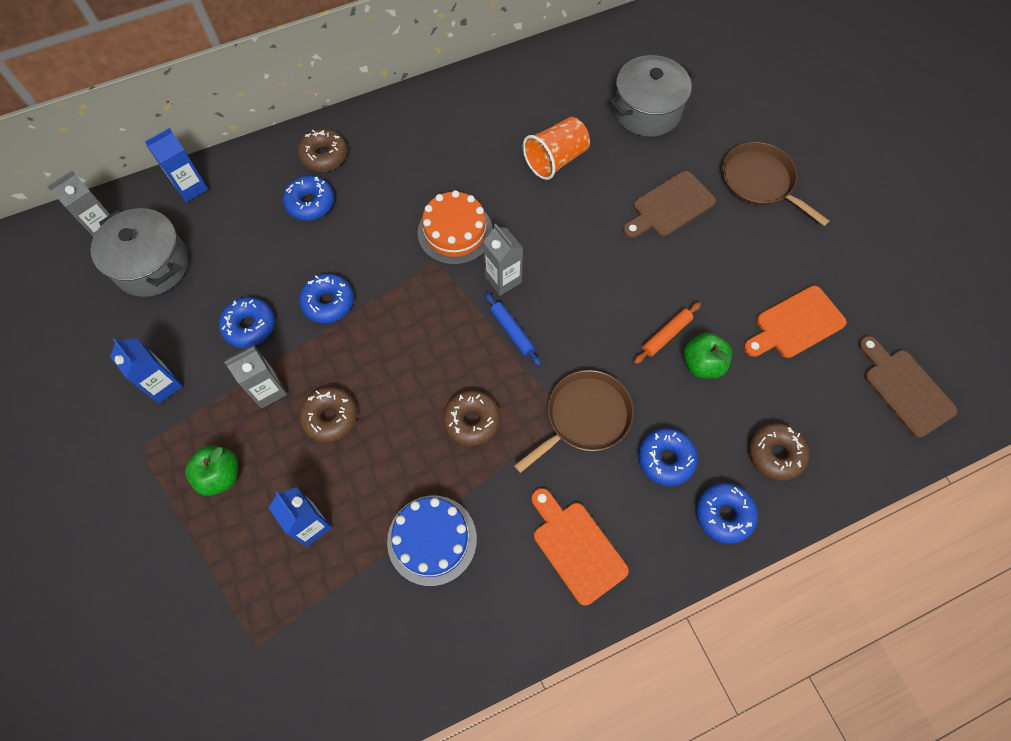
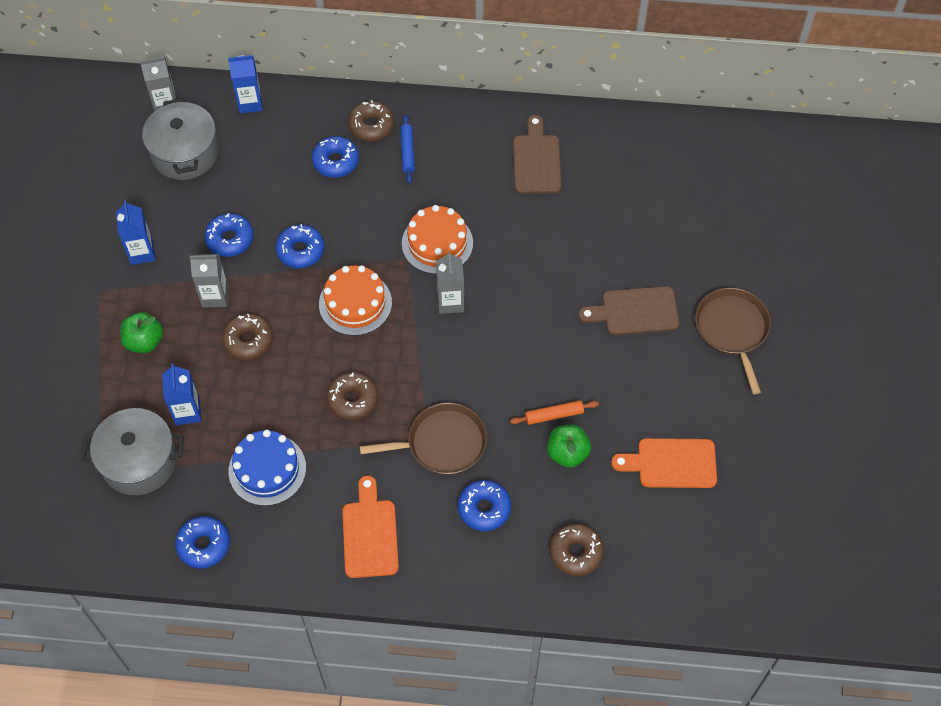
camera: 30 degrees right, 5 degrees down
(414, 326) = (355, 303): none -> orange cake
(512, 331) = (430, 347): blue rolling pin -> blue rolling pin (407, 152)
(556, 159) = (564, 222): orange cup -> none
(647, 111) = (676, 218): grey pot -> grey pot (139, 461)
(724, 514) = (500, 573): blue donut -> blue donut (204, 545)
(904, 388) = (726, 562): brown cutting board -> brown cutting board (536, 160)

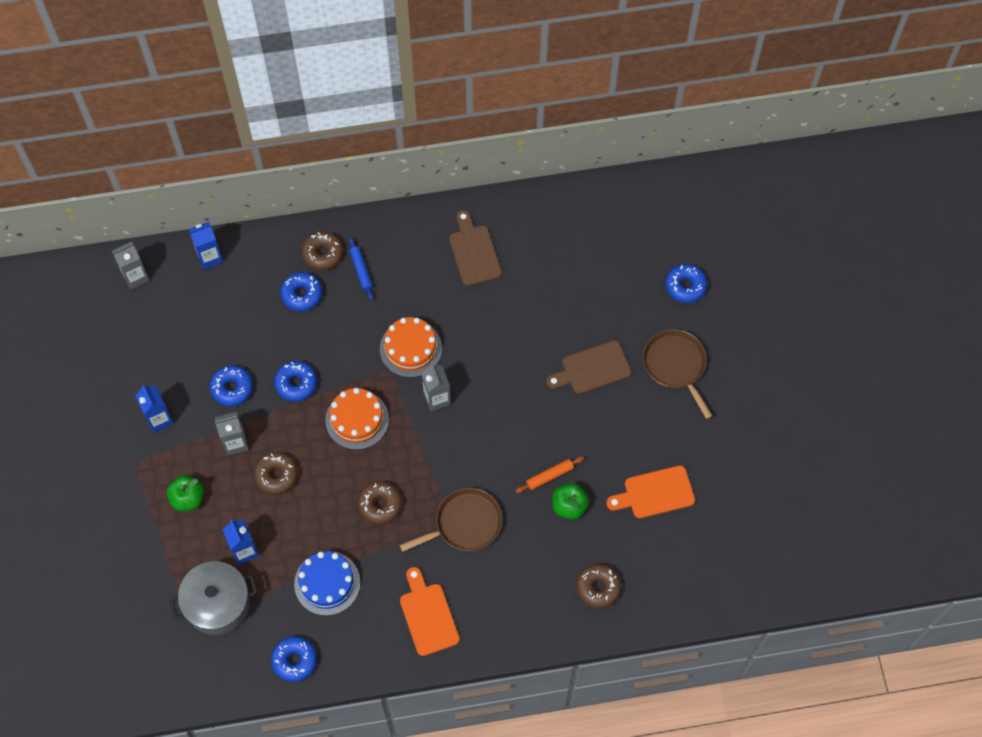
camera: 15 degrees left, 5 degrees up
(185, 153) = (167, 318): grey pot -> none
(484, 508) = (514, 570): blue donut -> blue donut (685, 286)

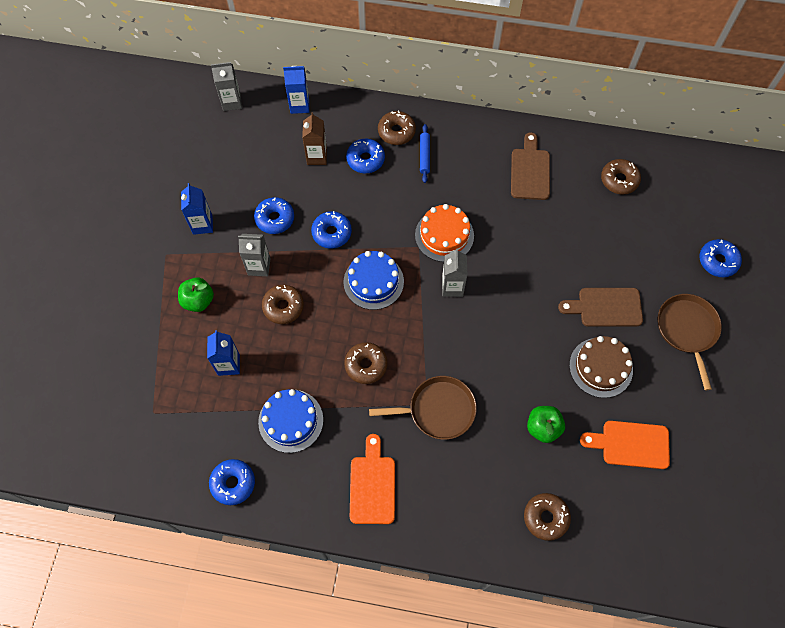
camera: 20 degrees right, 0 degrees up
(218, 604) = (185, 404): grey pot -> none
(250, 307) = (317, 156): none -> brown carton
(357, 419) = (373, 282): orange cake -> blue cake
(549, 476) = (533, 393): orange rolling pin -> none
(565, 233) = (619, 180): none -> brown donut
(605, 429) = (601, 367): none -> brown cake

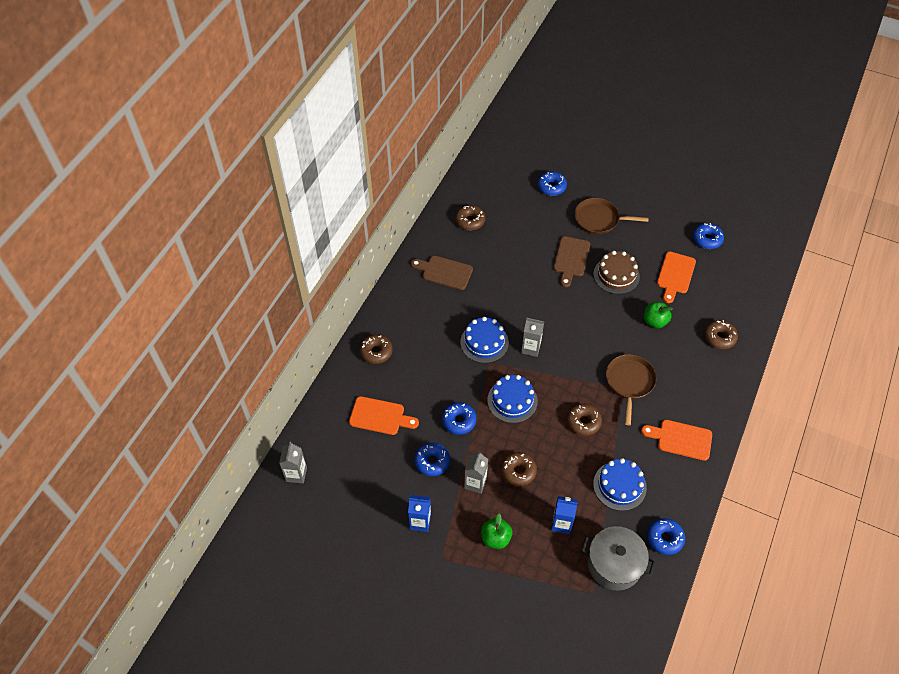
camera: 75 degrees left, 10 degrees down
(190, 430) = (614, 564): none -> grey pot
(299, 105) = (321, 419): blue carton -> none
(317, 156) = (380, 416): brown carton -> orange cutting board
(365, 159) = (396, 380): blue donut -> blue donut (707, 239)
(424, 156) = (406, 338): blue rolling pin -> none
(444, 235) = (484, 342): orange cake -> blue cake

